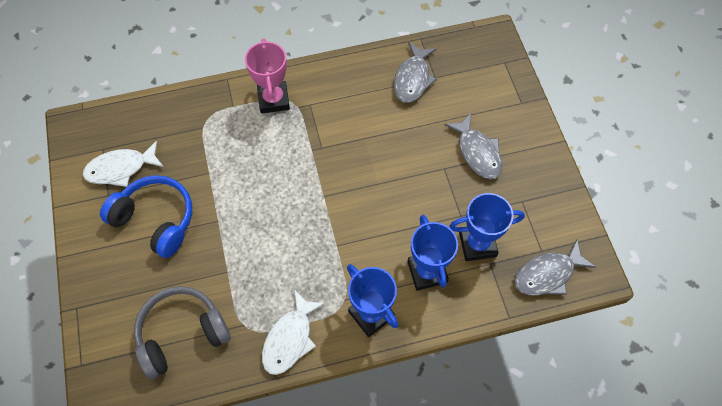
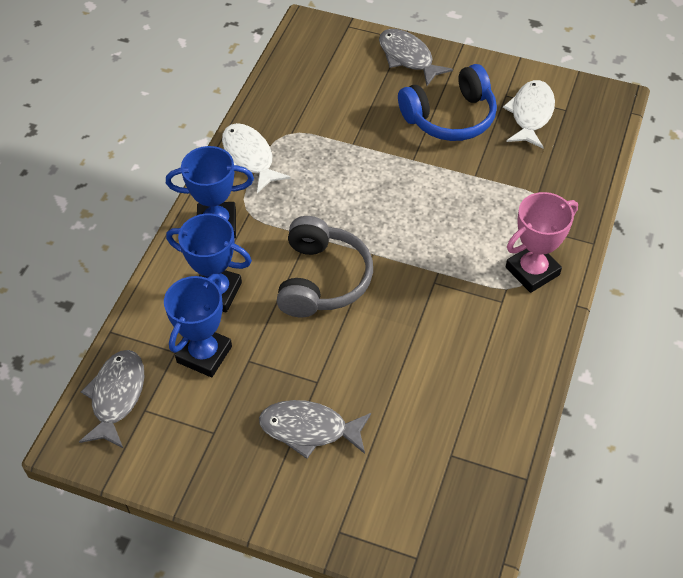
camera: 125 degrees right, 10 degrees down
(182, 334) = (320, 92): grey headphones -> grey headphones (322, 279)
(273, 100) = (532, 271): pink trophy -> pink trophy turned 60 degrees counterclockwise
(413, 79) = (465, 428): grey fish -> grey fish (408, 57)

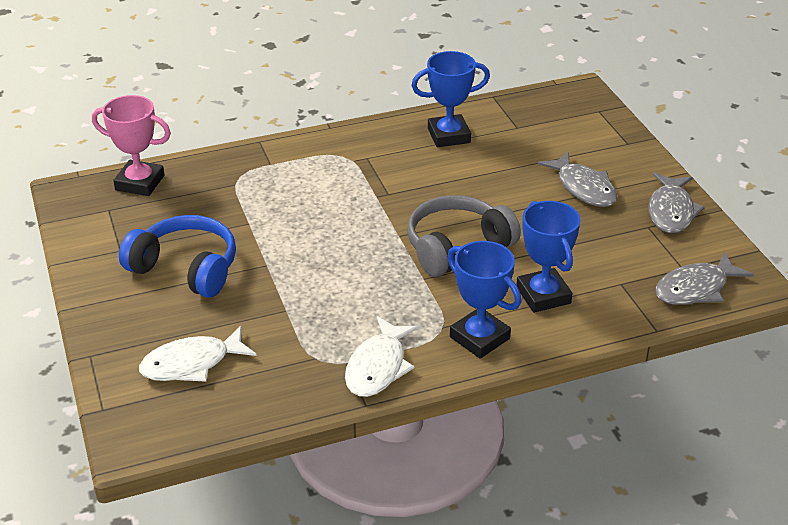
camera: 130 degrees left, 15 degrees down
(204, 354) = (601, 267): blue trophy -> blue trophy (449, 136)
(408, 57) = (120, 336): grey fish -> grey fish (671, 211)
(530, 114) = (134, 225): white fish -> white fish (191, 364)
(532, 271) = (321, 156): pink trophy -> pink trophy (140, 183)

